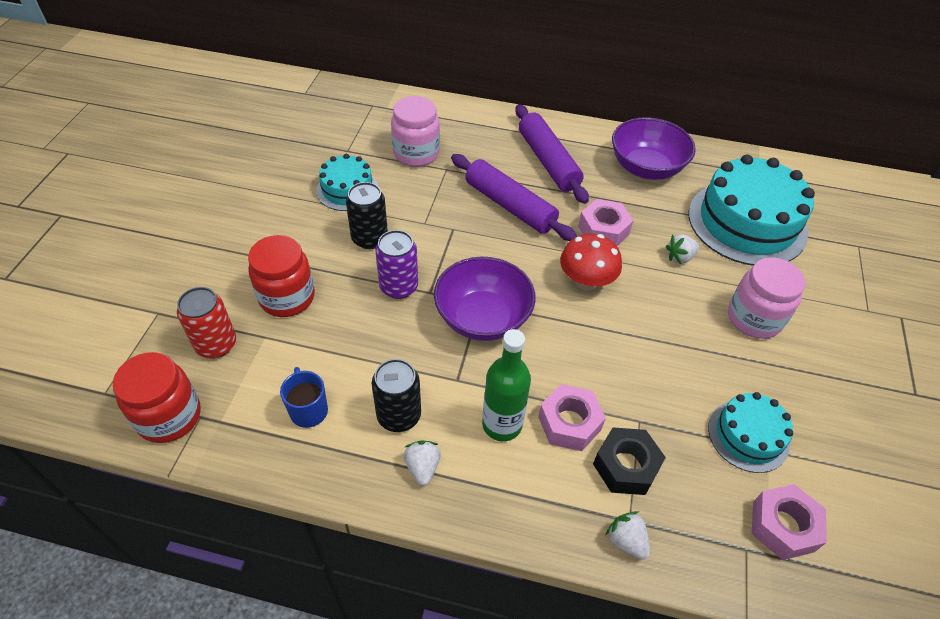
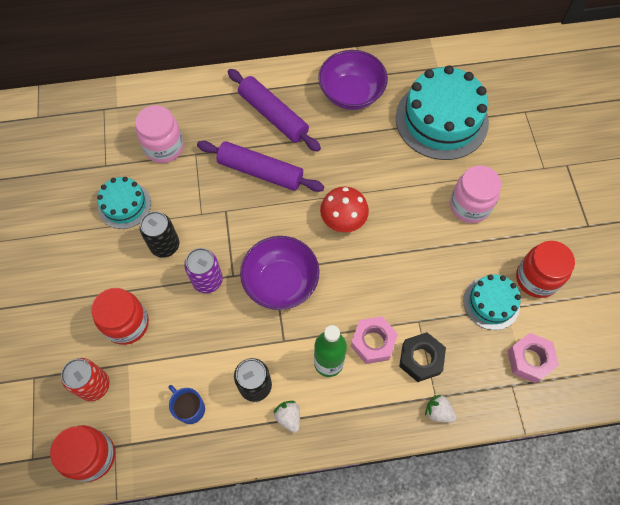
camera: 20 degrees left, 15 degrees up
(603, 230) = (339, 168): pink nut -> none
(680, 257) = (403, 171): white strawberry -> none
(822, 429) = (536, 278): none -> red jar

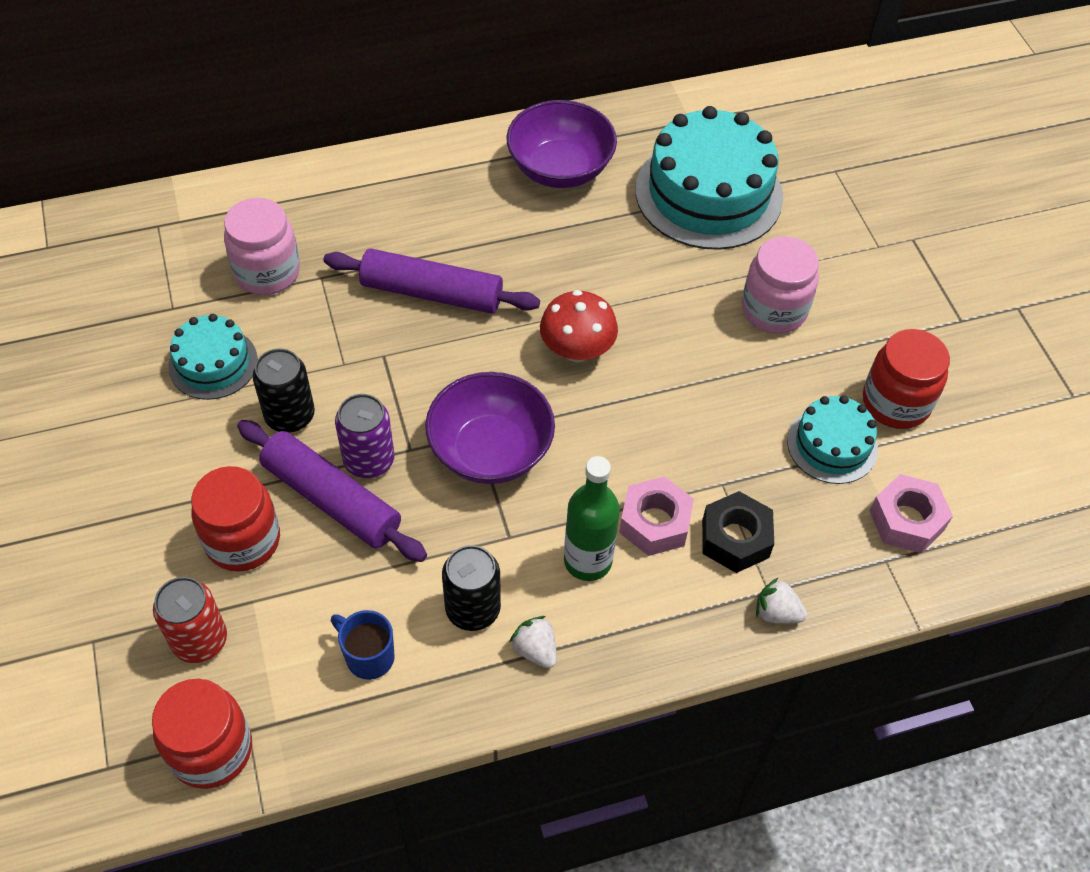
camera: 10 degrees left, 10 degrees down
(273, 115) = (440, 210): purple rolling pin -> purple rolling pin (332, 499)

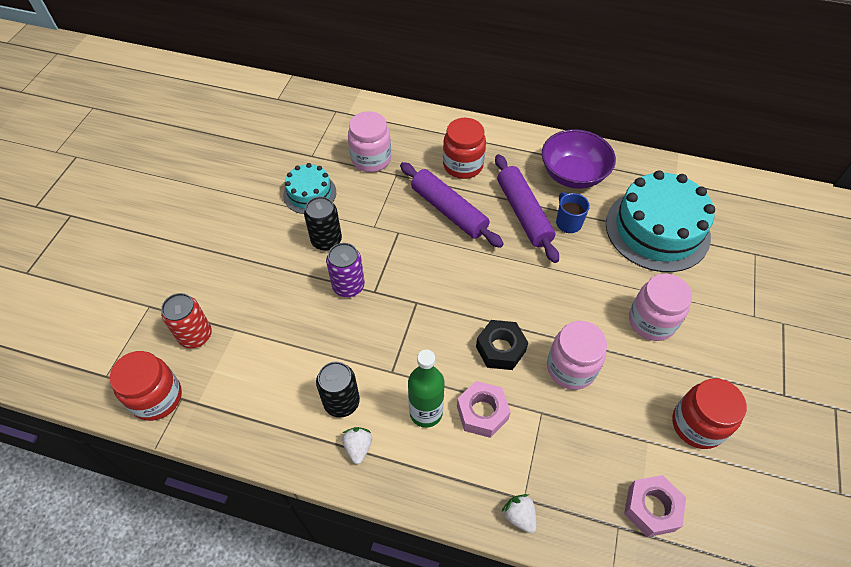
camera: 35 degrees right, 0 degrees up
(243, 540) = (255, 294): red jar -> red jar (463, 165)
(332, 499) = (314, 297): purple rolling pin -> purple rolling pin (524, 213)
(368, 656) = (268, 395): blue mug -> blue mug (568, 222)
(490, 450) = (417, 316): purple bowl -> none
(577, 350) = (509, 284): red mushroom -> none
(720, 414) = (571, 368): none -> pink jar
(735, 539) = (525, 452): black nut -> black nut (500, 349)
(832, 445) = (632, 428): turquoise cake -> none

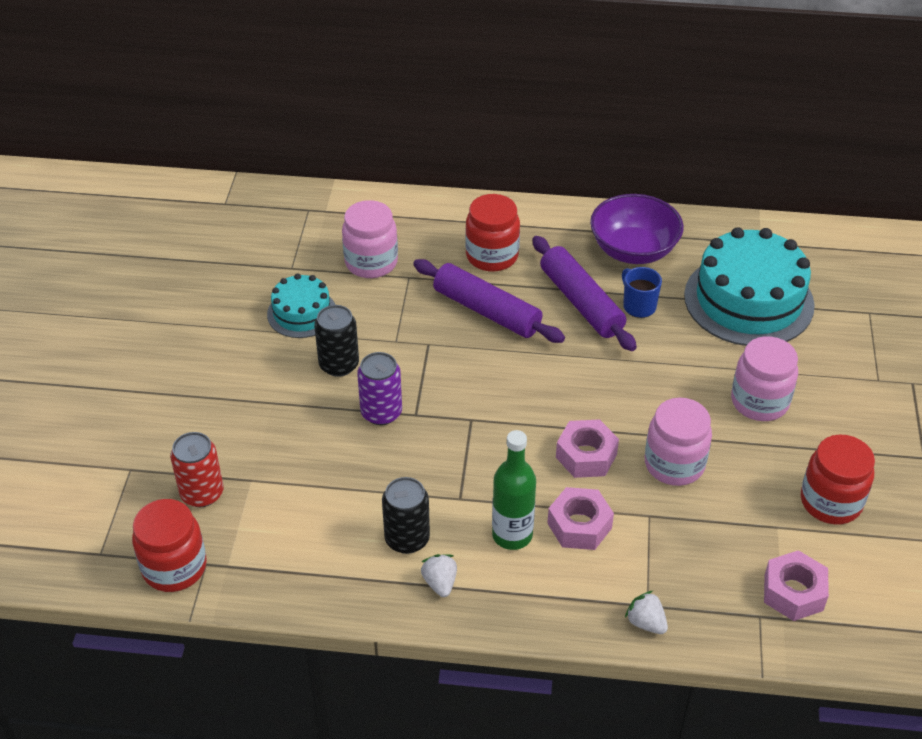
camera: 10 degrees left, 10 degrees down
(500, 349) = (586, 456): black nut -> pink nut

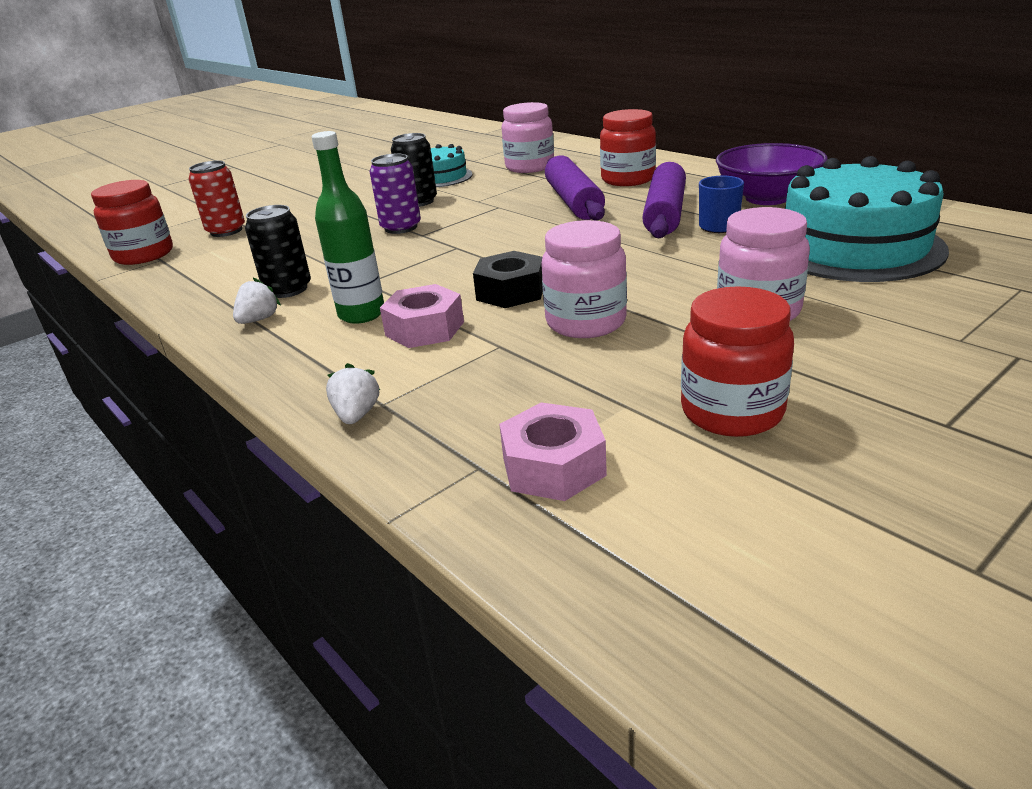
camera: 45 degrees right, 15 degrees down
(586, 456) = (510, 292): pink nut -> black nut

